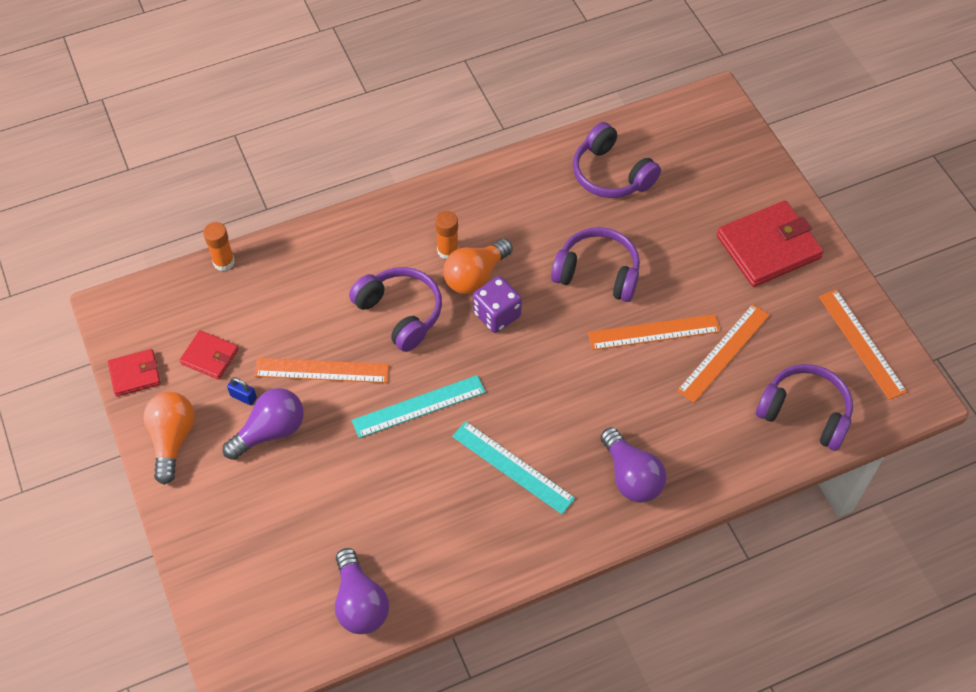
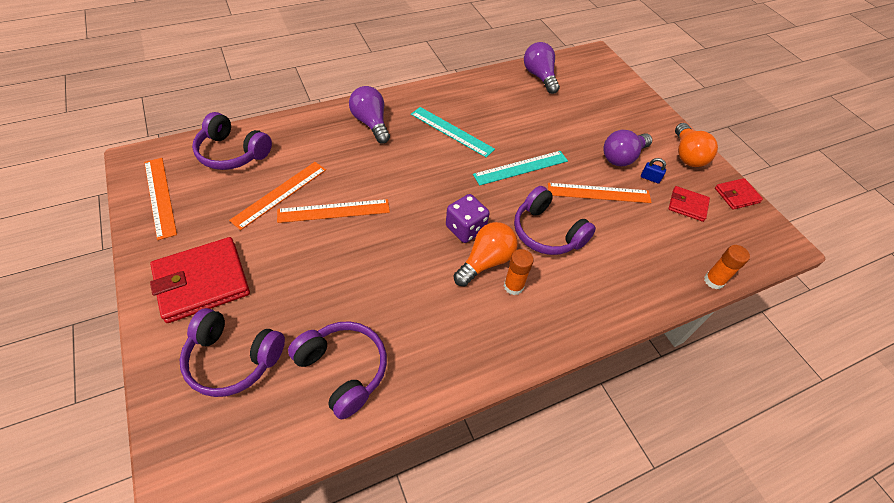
camera: 175 degrees right, 5 degrees down
(597, 273) = (374, 261): purple headphones -> purple headphones (233, 359)

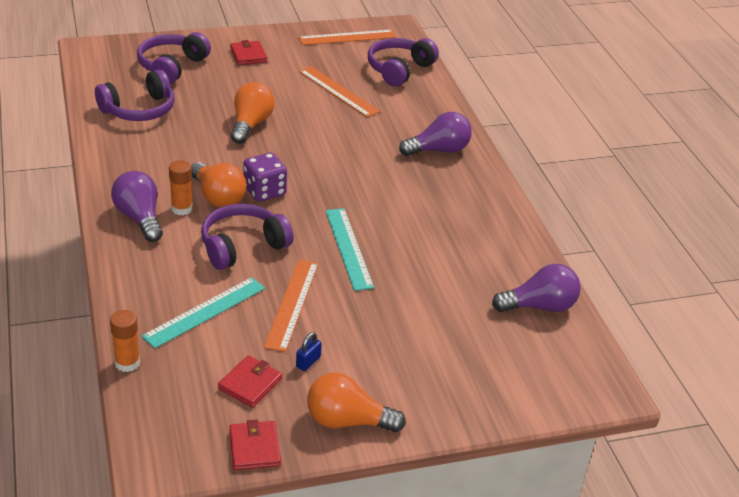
camera: 100 degrees right, 15 degrees down
(202, 282) = (248, 55): red wallet -> red wallet, size x0.53
(334, 211) = (309, 117): orange ruler -> none
(355, 256) = (250, 124): none -> orange light bulb
(452, 131) = (420, 205): turquoise ruler -> turquoise ruler (205, 312)
(622, 157) = (353, 346): purple light bulb -> purple light bulb (140, 218)

